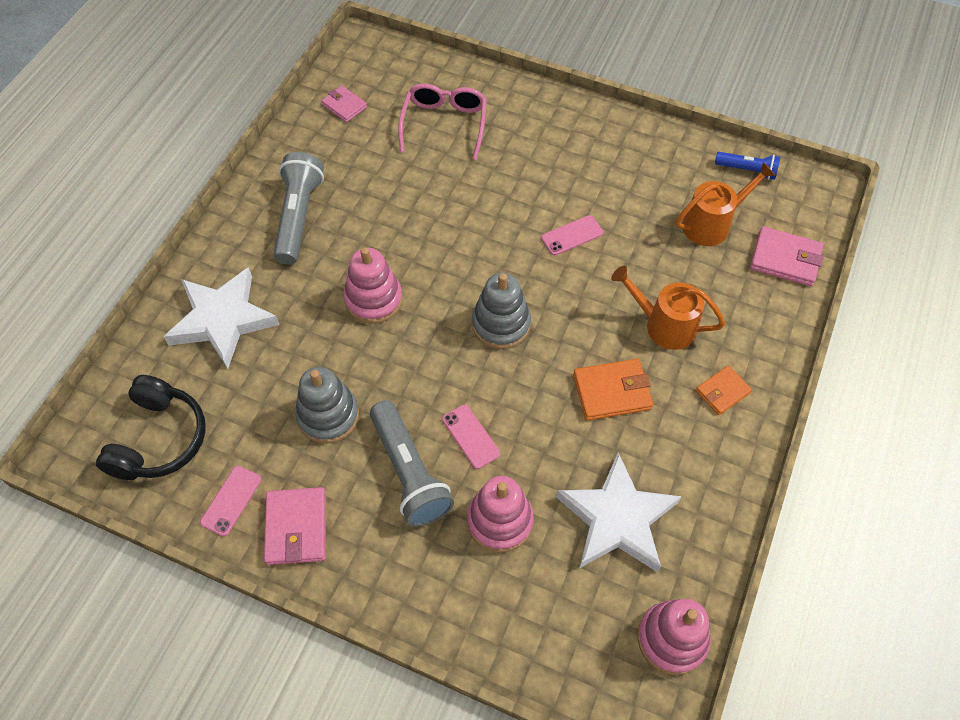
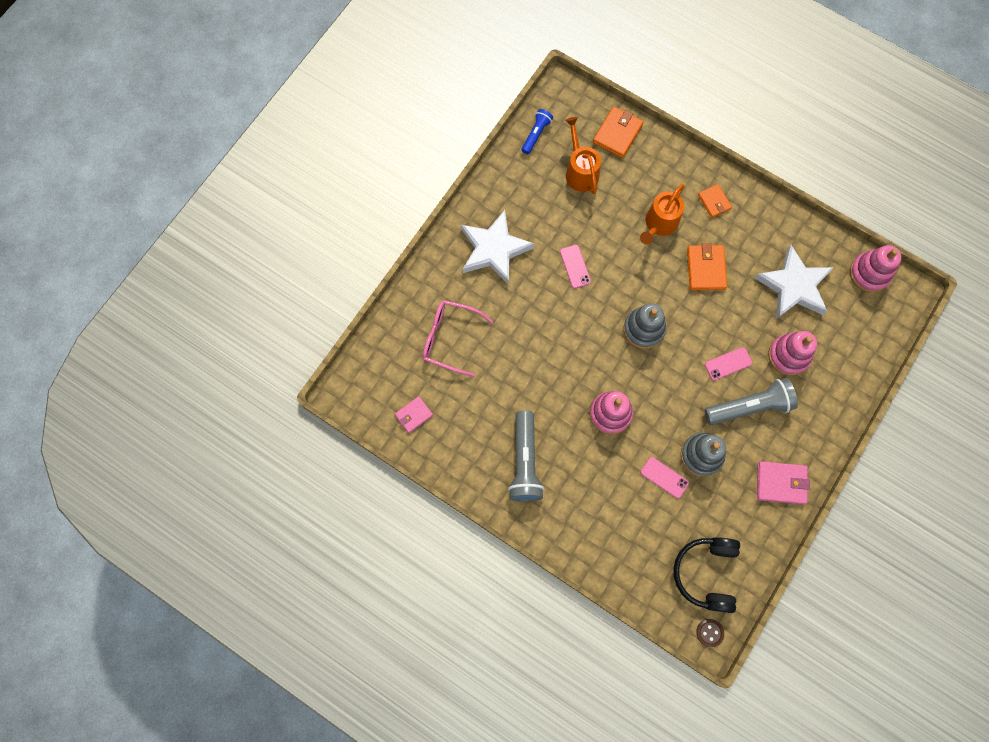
camera: 80 degrees left, 15 degrees up
(77, 452) = (709, 632): none -> brown button
(159, 439) = (706, 573): black headphones -> black headphones turned 105 degrees counterclockwise
(223, 320) = (612, 525): white star -> white star (494, 249)
(231, 501) = (757, 525): pink phone -> pink phone (664, 477)
(298, 217) = (525, 461): grey flashlight -> grey flashlight turned 105 degrees counterclockwise
(785, 259) = (617, 134): pink wallet -> orange wallet

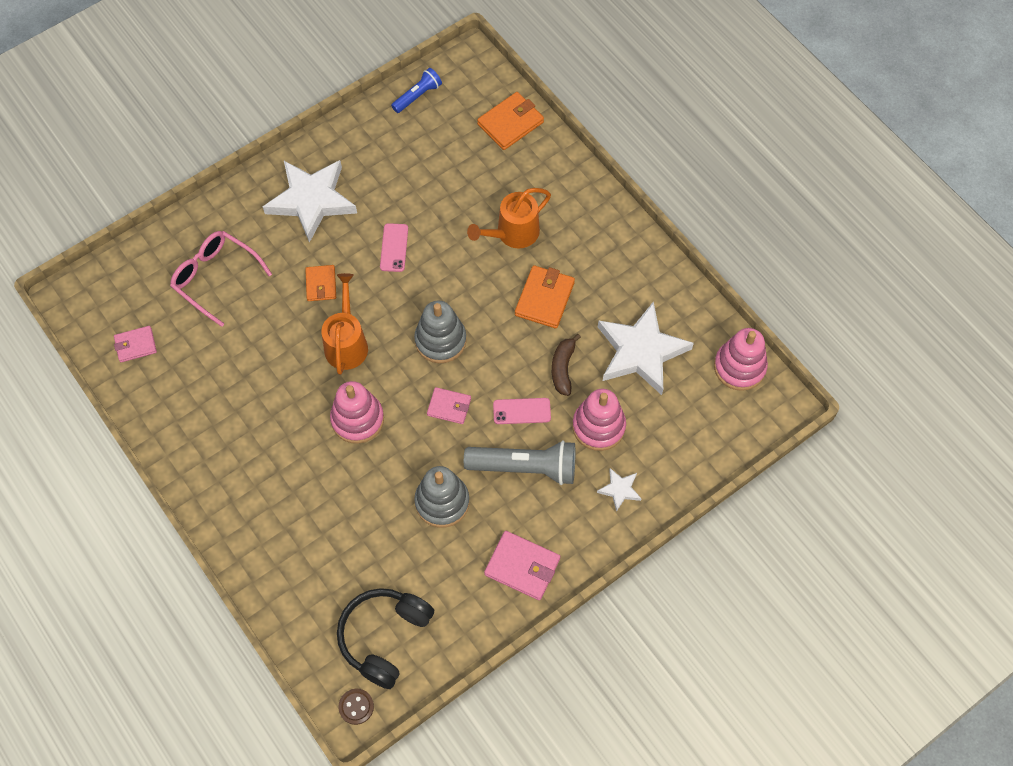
camera: 20 degrees right, 10 degrees down
(525, 461) = (234, 438): grey flashlight -> none
(580, 171) = (449, 150): orange watering can -> orange watering can (346, 343)
(664, 477) = (386, 511): pink phone -> none
(673, 379) = (449, 407): none -> pink wallet
(714, 202) = (588, 230): orange wallet -> orange wallet (321, 284)
(743, 319) = (563, 368): none -> brown banana
(824, 399) = (620, 490): none -> white star

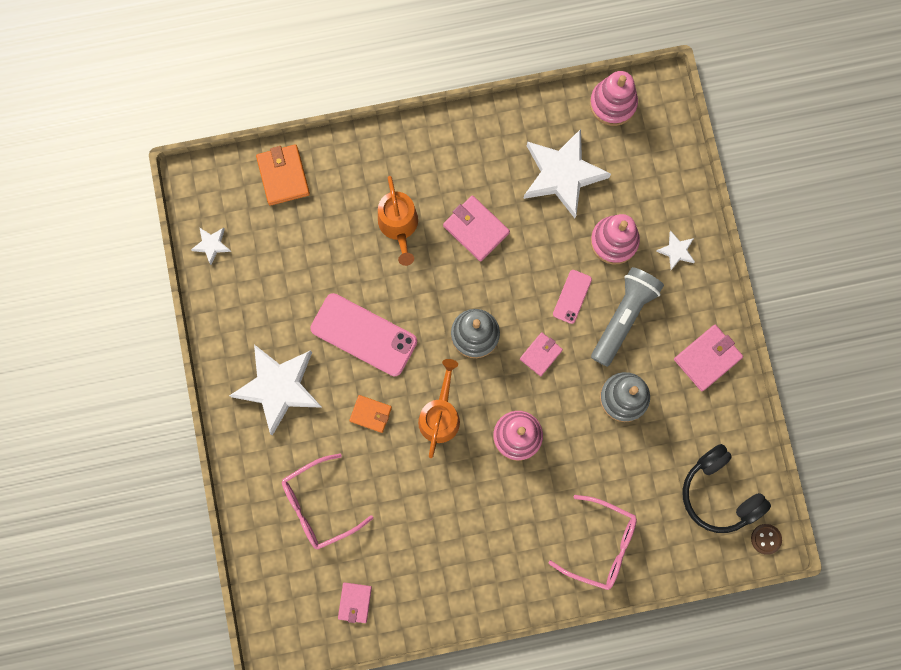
camera: 65 degrees left, 15 degrees up
(281, 541) = (600, 544): none -> pink glasses
(346, 343) = (440, 415): orange watering can -> orange watering can turned 75 degrees clockwise
(394, 248) = (364, 334): pink phone -> pink phone, size x1.95
(417, 96) = (211, 245): blue flashlight -> white star
(544, 299) = (476, 229): orange wallet -> pink wallet
(563, 368) = (548, 245): brown banana -> none

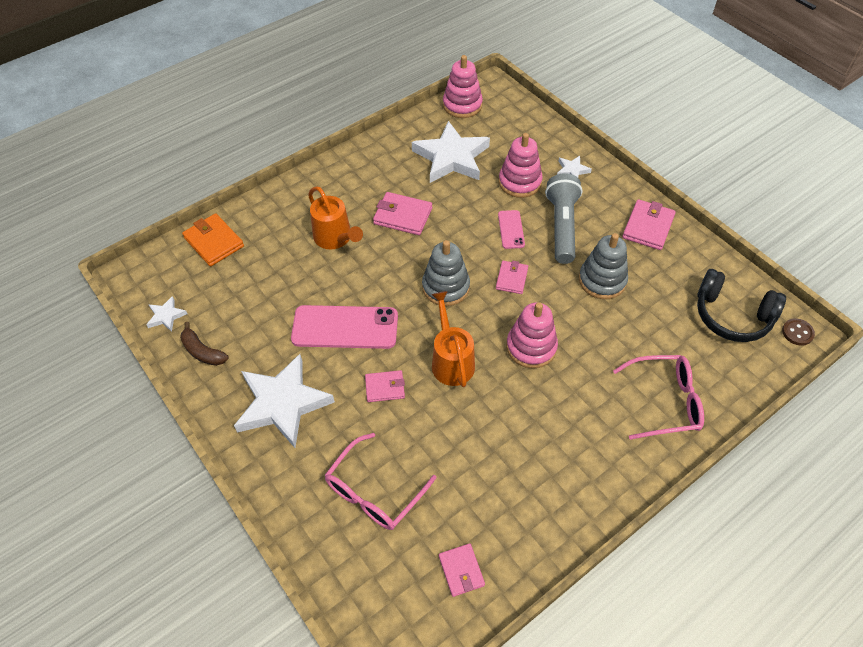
camera: 25 degrees left, 25 degrees down
(230, 300) = (202, 351): none -> brown banana
(370, 414) = (385, 387): orange wallet -> pink wallet

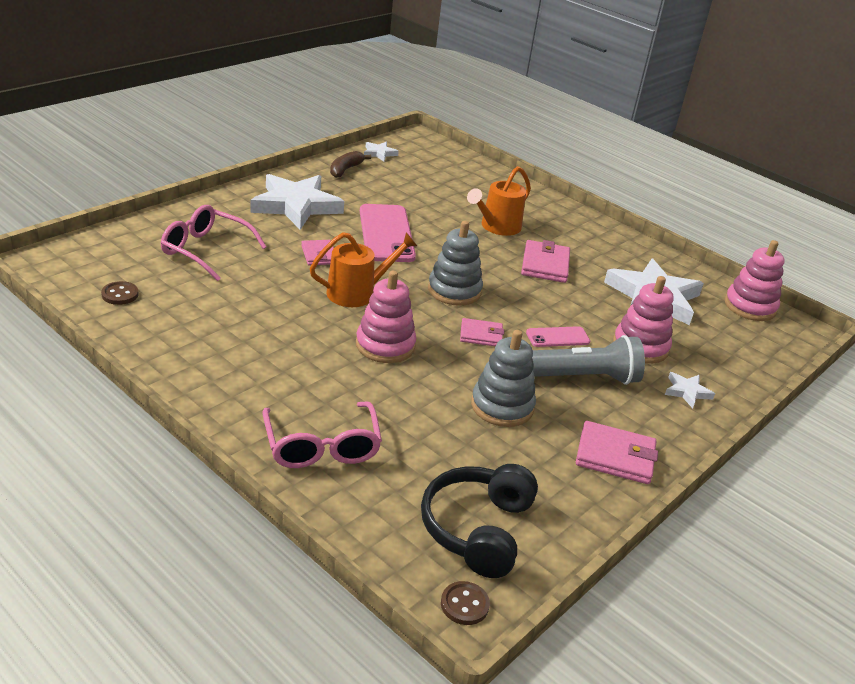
camera: 75 degrees right, 20 degrees down
(214, 242) = (468, 169): orange wallet -> none
(461, 571) = (120, 294): pink wallet -> brown button

